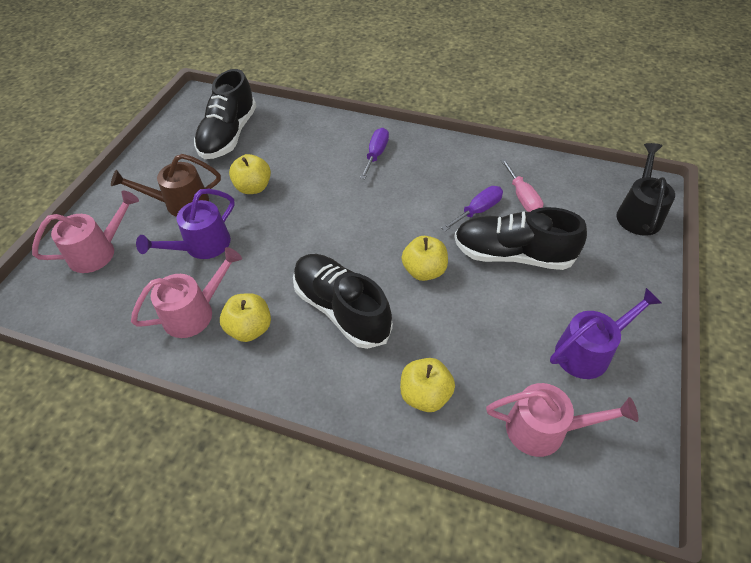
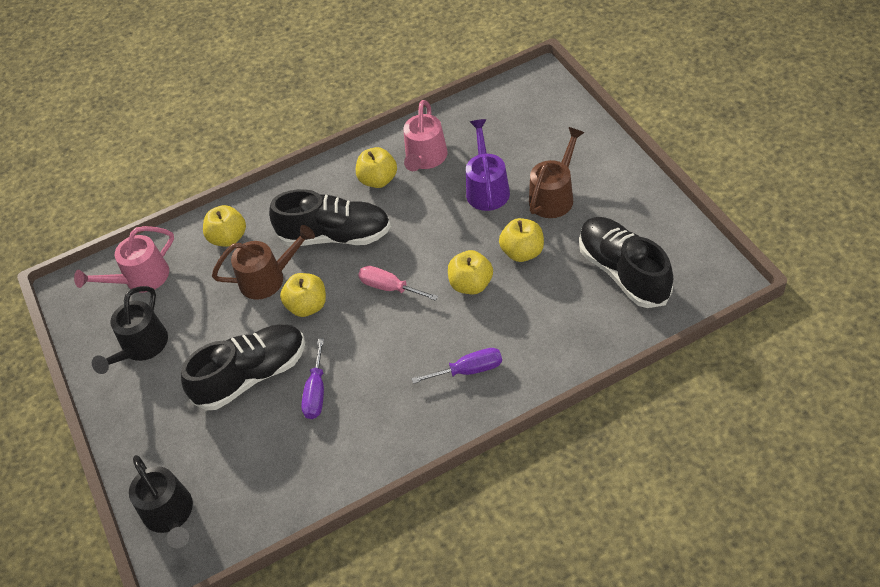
camera: 140 degrees right, 0 degrees up
(99, 251) = (547, 130): pink watering can -> none
(308, 195) = (471, 284): none -> yellow apple
(376, 154) = (469, 370): purple screwdriver -> purple screwdriver turned 75 degrees counterclockwise
(429, 320) = (268, 278): none -> brown watering can
(522, 197) = (290, 440): pink screwdriver -> pink screwdriver (389, 287)
(589, 351) = (141, 348): purple watering can -> black watering can

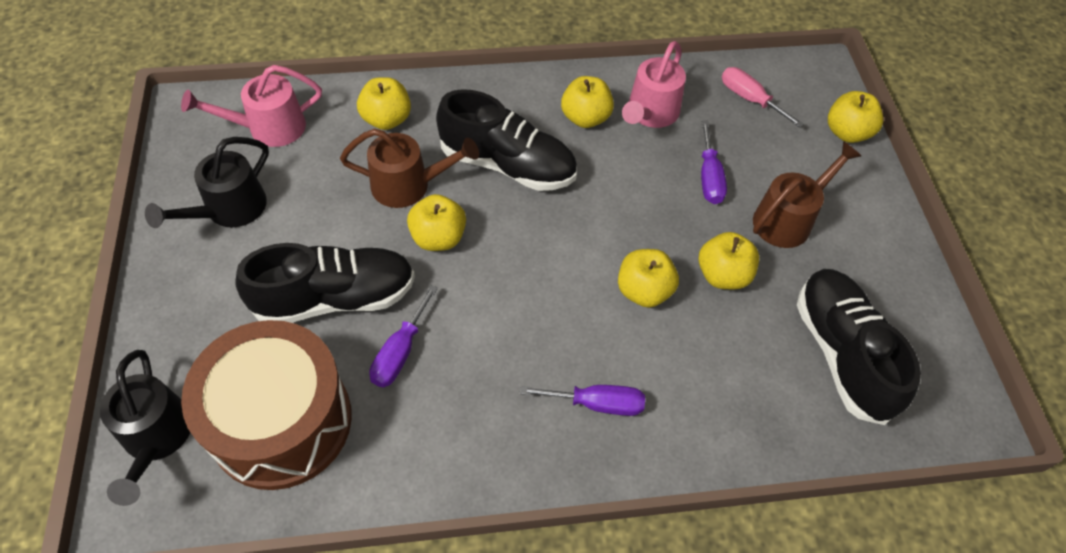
camera: 10 degrees right, 5 degrees up
(254, 469) = (281, 421): none -> brown drum
(389, 287) = (544, 254): pink screwdriver -> pink screwdriver (750, 99)
(487, 188) = (709, 177): purple watering can -> purple screwdriver
(574, 118) = (847, 132): none -> yellow apple

